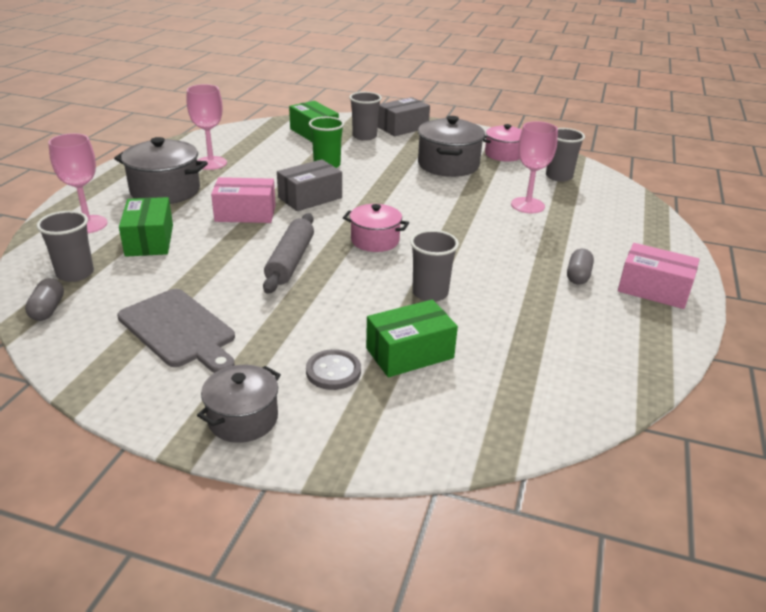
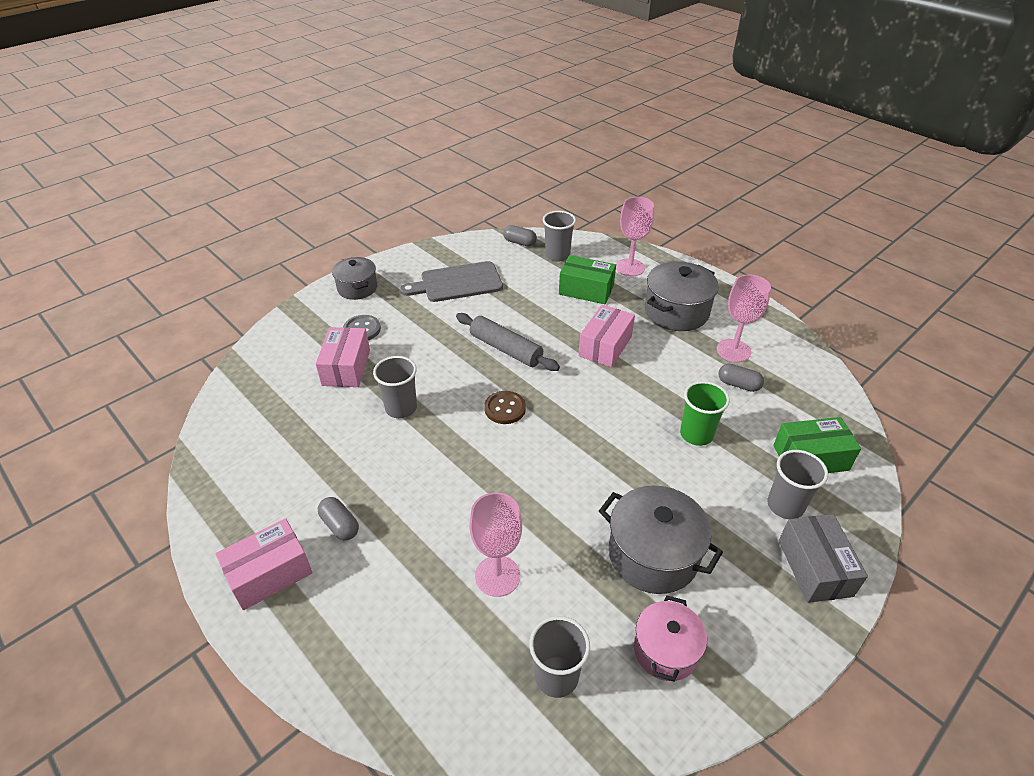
camera: 120 degrees right, 10 degrees up
(255, 158) = (738, 385): none -> grey capsule
(310, 198) = (616, 395): grey box -> none
(375, 240) = (505, 408): pink pot -> brown button
(409, 353) = (346, 367): green box -> pink box

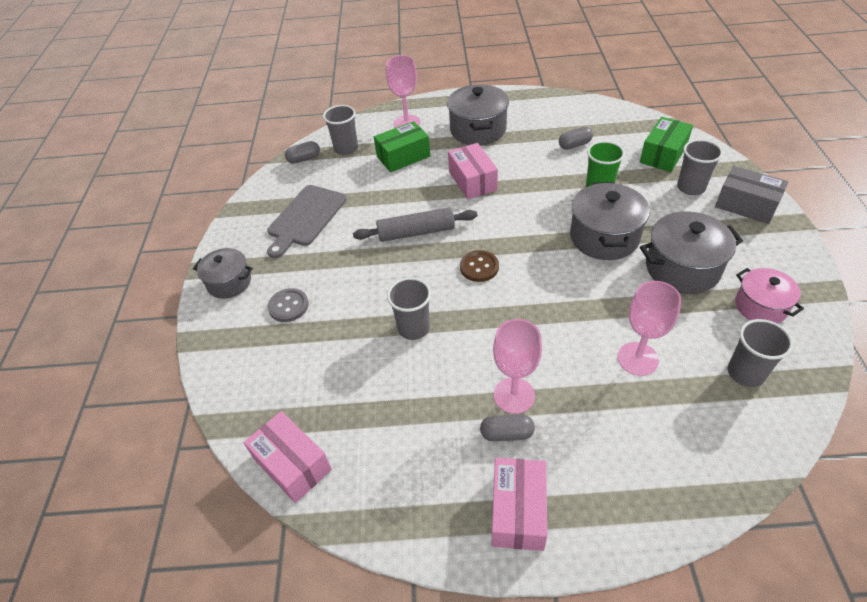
camera: 45 degrees left, 5 degrees up
(346, 367) = (325, 340): pink box -> pink box (292, 464)
(632, 472) = (604, 237): none -> grey pot
(733, 350) = (542, 128): pink goblet -> pink goblet (514, 395)

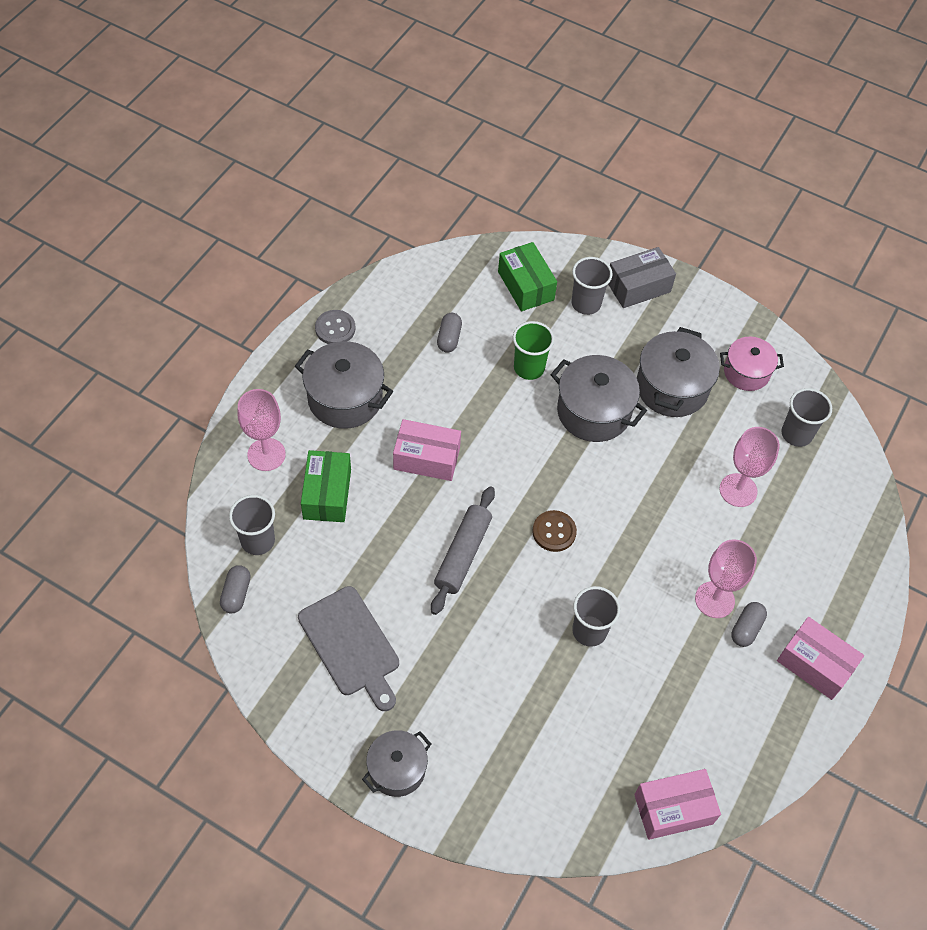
camera: 65 degrees left, 10 degrees up
(288, 306) = (478, 726): grey button -> grey button (335, 328)

